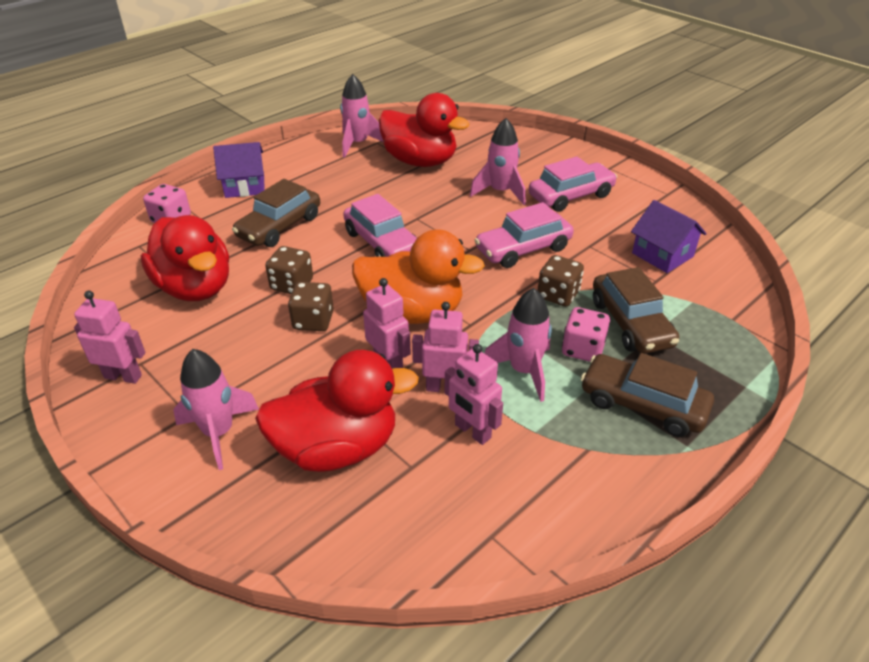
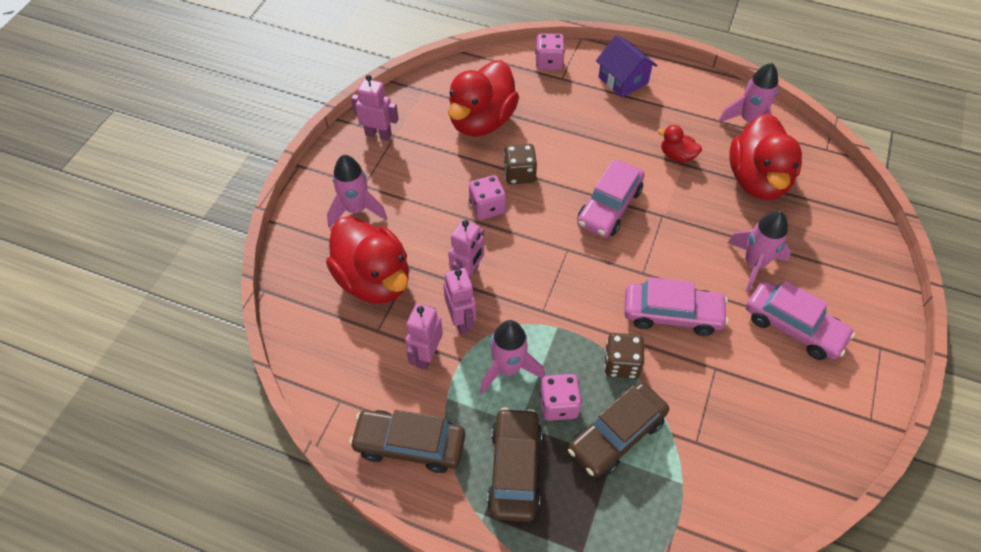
camera: 65 degrees right, 15 degrees up
(123, 376) = (378, 134): pink robot -> pink robot turned 60 degrees counterclockwise
(279, 226) = (585, 130): brown car -> brown car (409, 445)
(313, 321) = (487, 207): brown dice -> pink dice
(359, 189) = (677, 156): none -> red duck
(412, 312) = (534, 265): orange duck -> none
(523, 249) = (672, 314): pink car -> pink car turned 150 degrees clockwise
(662, 255) = (745, 439): purple house -> none

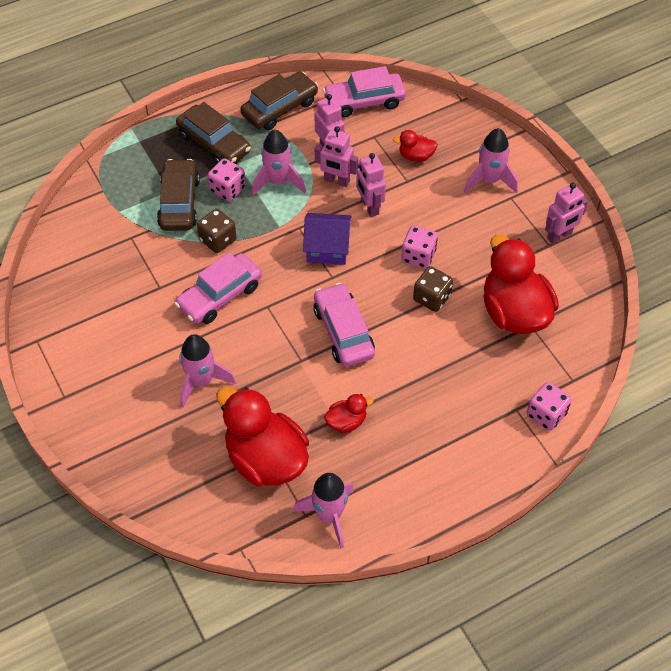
camera: 130 degrees right, 0 degrees up
(374, 280) = (416, 156): red duck -> red duck, size x0.46
(623, 80) = (470, 456): purple house -> purple house (327, 248)
(793, 327) = (134, 358): pink car -> pink car (364, 101)

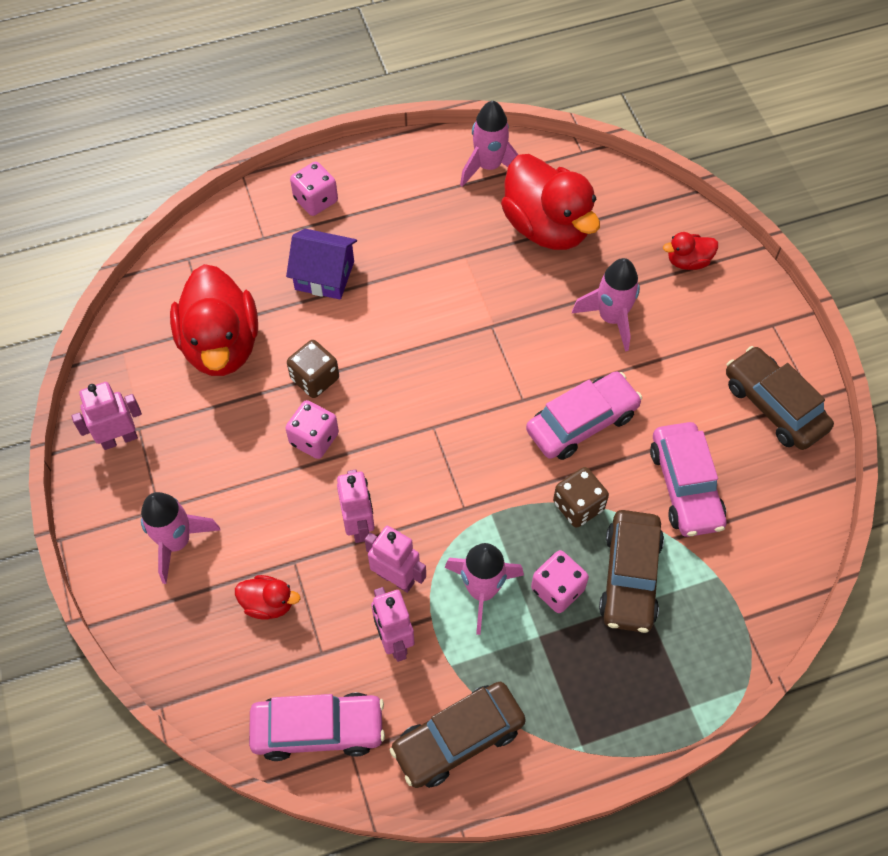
camera: 170 degrees left, 5 degrees up
(214, 143) = (571, 681): brown car -> brown car (774, 405)
(327, 248) = (431, 469): purple house -> purple house (324, 275)
(343, 332) = (434, 352): pink car -> pink car (685, 486)
(346, 422) = (452, 251): red duck -> red duck (688, 261)
(546, 414) = (233, 227): pink dice -> pink dice (316, 200)

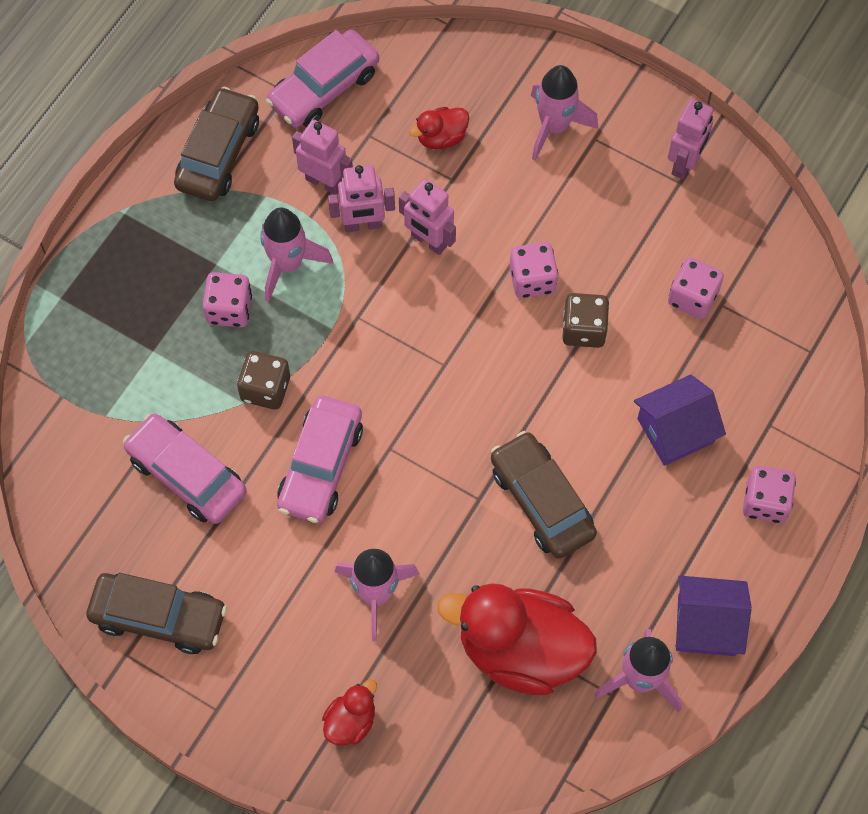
camera: 140 degrees right, 5 degrees up
(221, 345) = (692, 297): red duck -> pink dice
(421, 166) = (706, 625): none -> purple house
(629, 577) = (178, 361): brown car -> brown car (542, 501)

